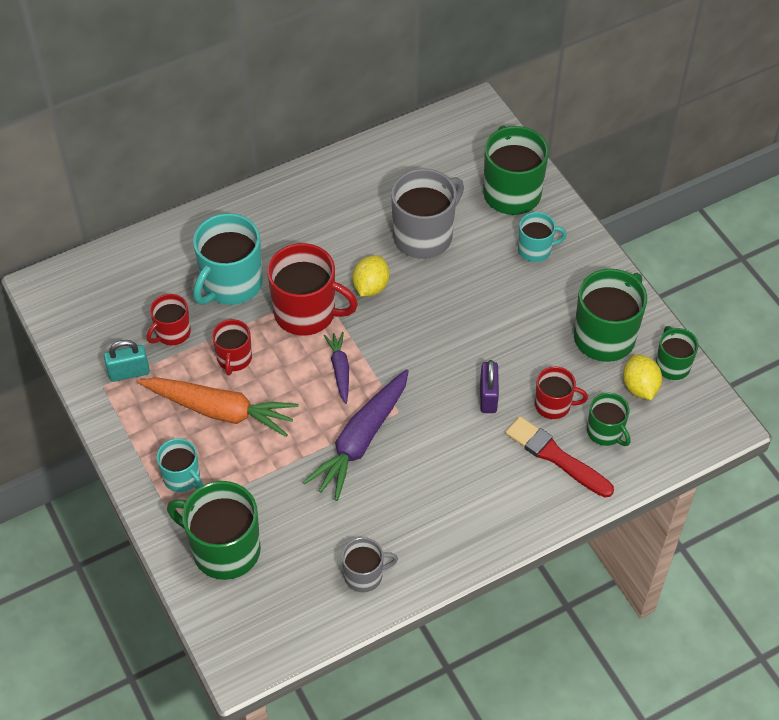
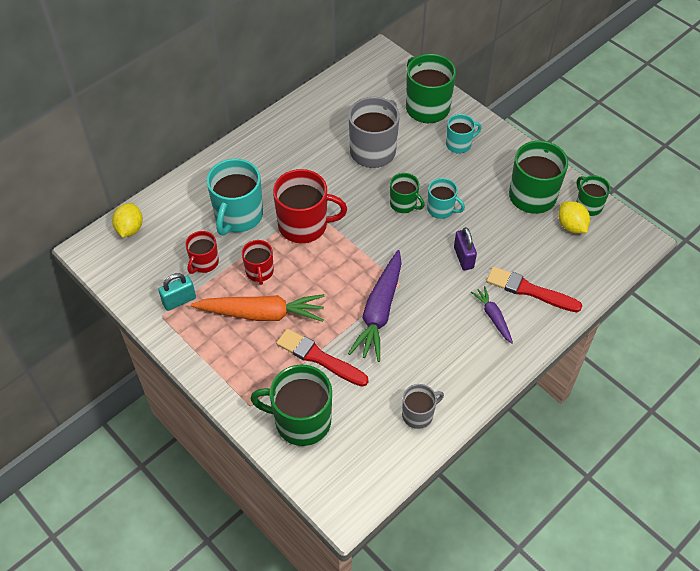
camera: 15 degrees left, 0 degrees up
(182, 477) = (249, 372): turquoise mug -> turquoise mug (441, 209)
(270, 480) = (319, 358): none -> red brush
(340, 370) = (344, 262): purple carrot -> purple carrot (493, 317)
(370, 286) = (346, 196): yellow lemon -> yellow lemon (130, 229)
(553, 405) = (514, 253): red mug -> none
(605, 432) = (559, 264): green mug -> green mug (404, 204)

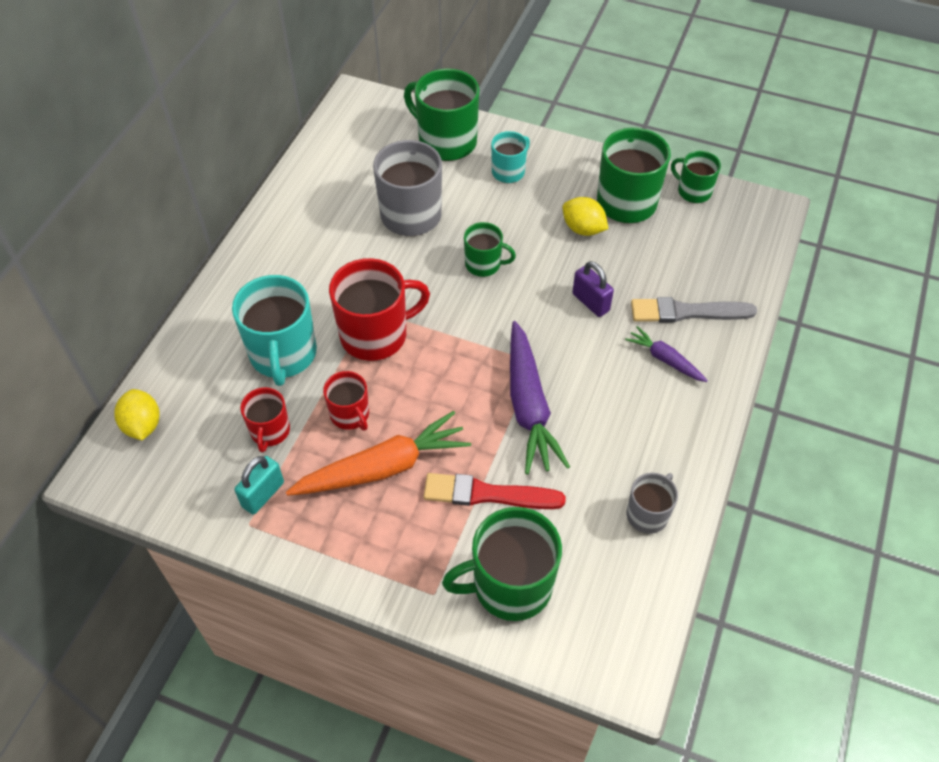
camera: 25 degrees left, 0 degrees up
(441, 209) = (531, 254): turquoise mug -> none
(529, 290) = (687, 312): red brush -> grey brush
(571, 226) = (689, 221): yellow lemon -> yellow lemon (583, 229)

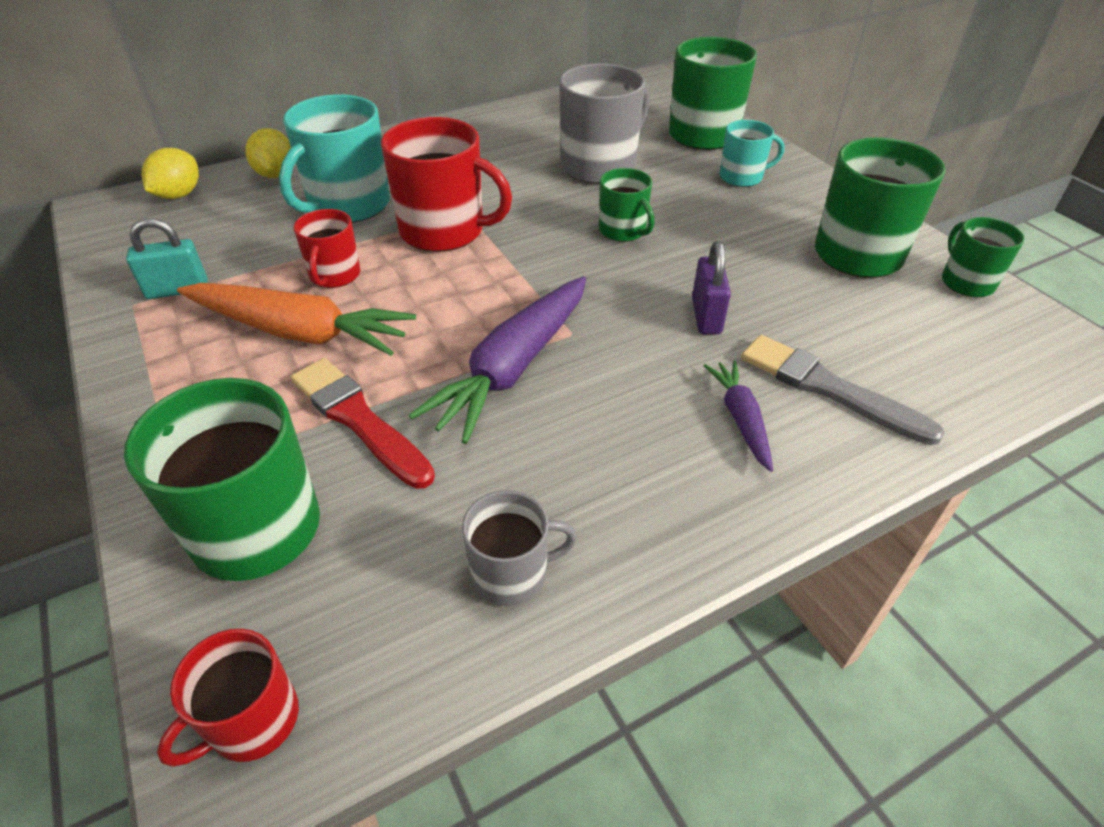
camera: 40 degrees right, 10 degrees down
(270, 431) = (255, 250): red mug -> red mug (252, 721)
(583, 229) = (774, 252): yellow lemon -> yellow lemon (276, 174)

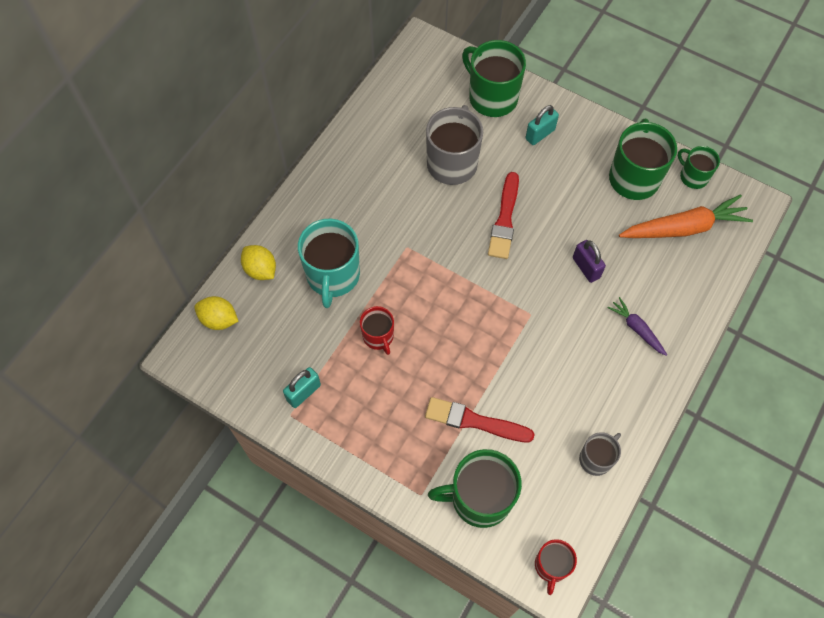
camera: 30 degrees left, 20 degrees up
(179, 195) = (219, 319): yellow lemon -> yellow lemon turned 60 degrees counterclockwise
(299, 332) = (398, 385): orange carrot -> orange carrot (684, 227)
(444, 231) = (407, 270): red mug -> none
(513, 368) = (519, 352): purple carrot -> none
(623, 230) = (504, 219): green mug -> red brush
(742, 177) = (540, 134): turquoise mug -> turquoise padlock
(829, 389) = (664, 289): grey brush -> none

